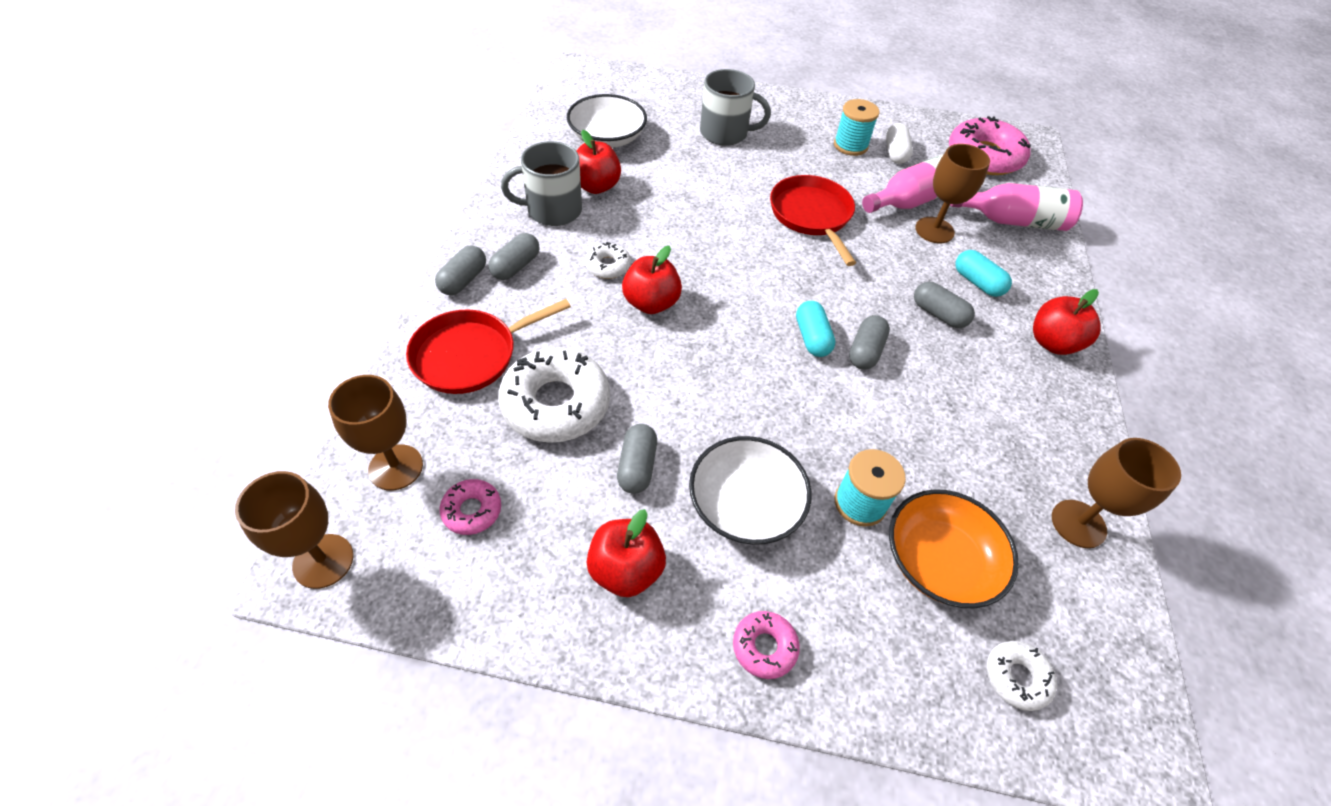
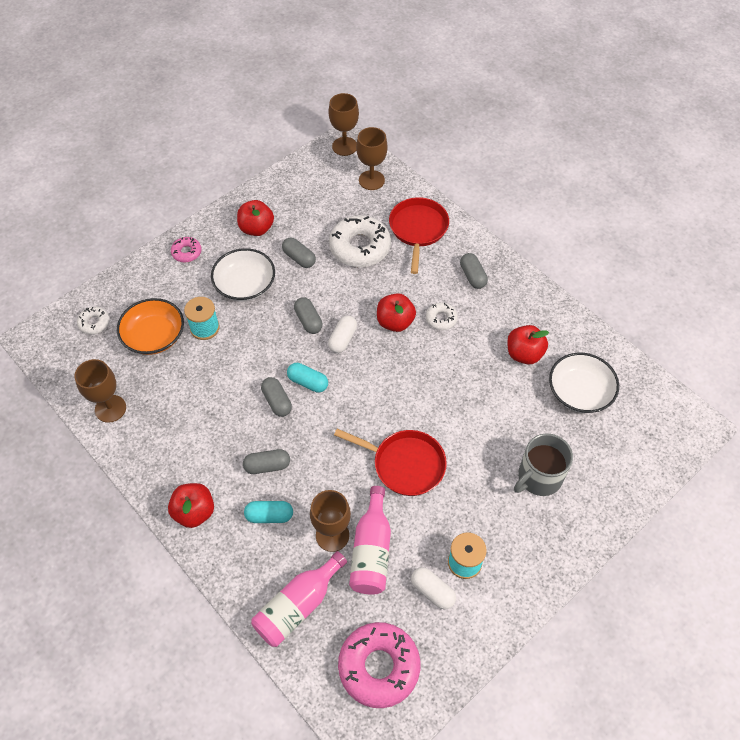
camera: 130 degrees right, 5 degrees up
(463, 280) = (478, 249): grey capsule -> grey capsule (308, 320)
(472, 510) = (328, 195): pink donut -> none
(553, 210) = (514, 318): grey mug -> none
(723, 338) = (343, 339): none -> white capsule

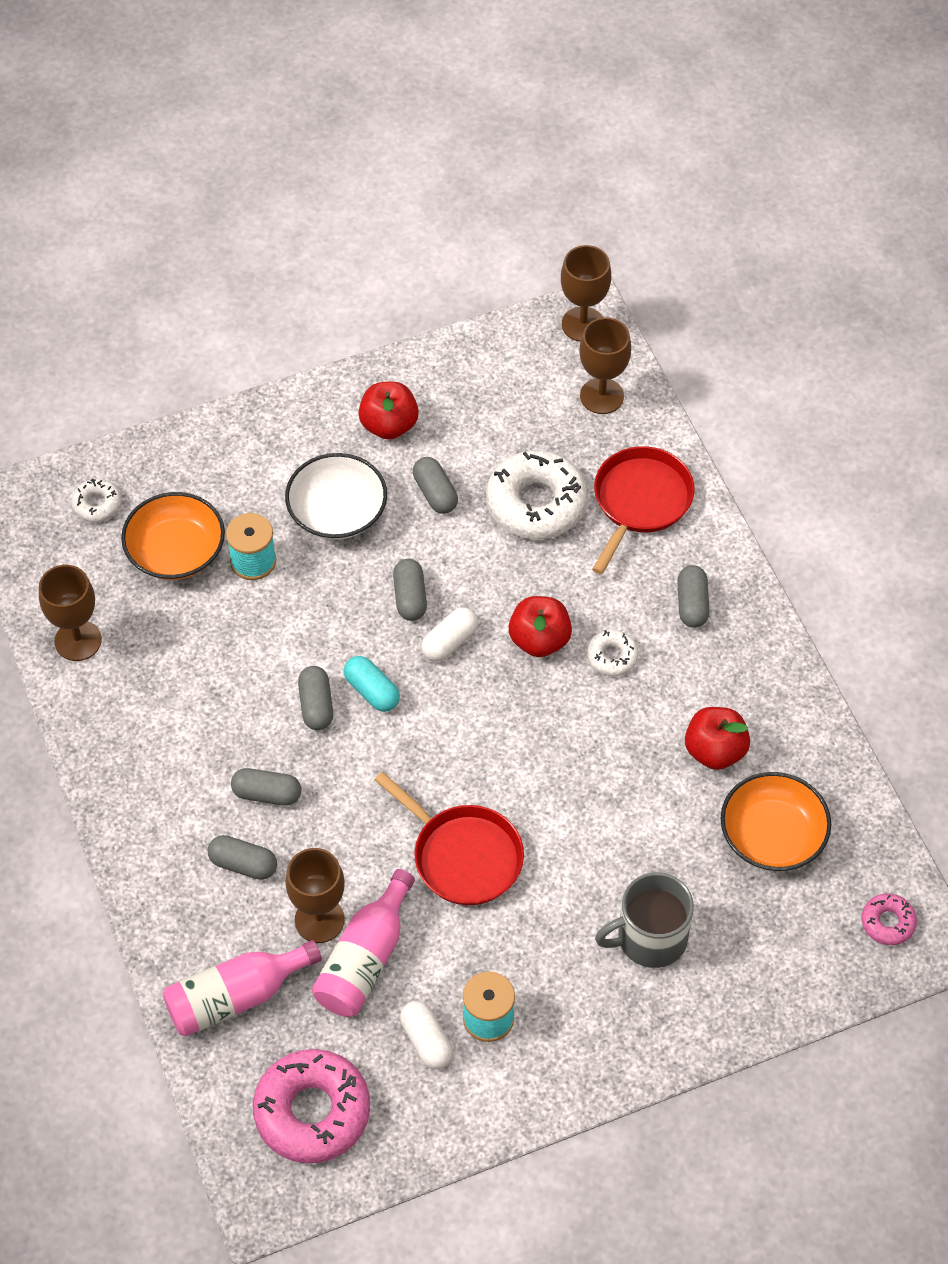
camera: 20 degrees right, 0 degrees up
(186, 252) = (269, 433): pink donut -> pink donut (888, 922)
(194, 512) = (143, 825): red apple -> none
(269, 516) = (243, 864): turquoise capsule -> grey capsule
(579, 392) = (772, 835): white bowl -> orange bowl

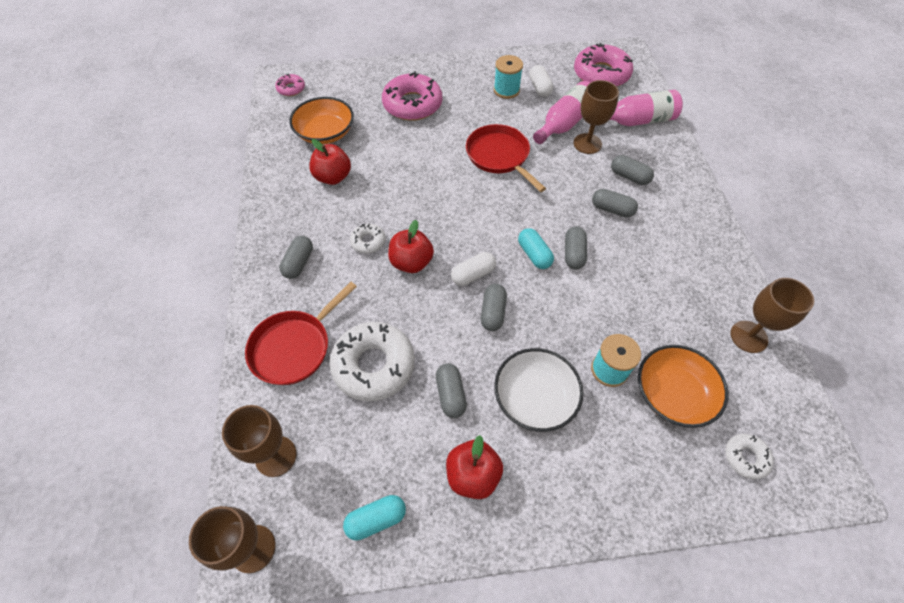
camera: 165 degrees left, 0 degrees up
(474, 369) = (376, 519): none -> turquoise capsule
(650, 938) = (412, 104): grey mug -> pink donut

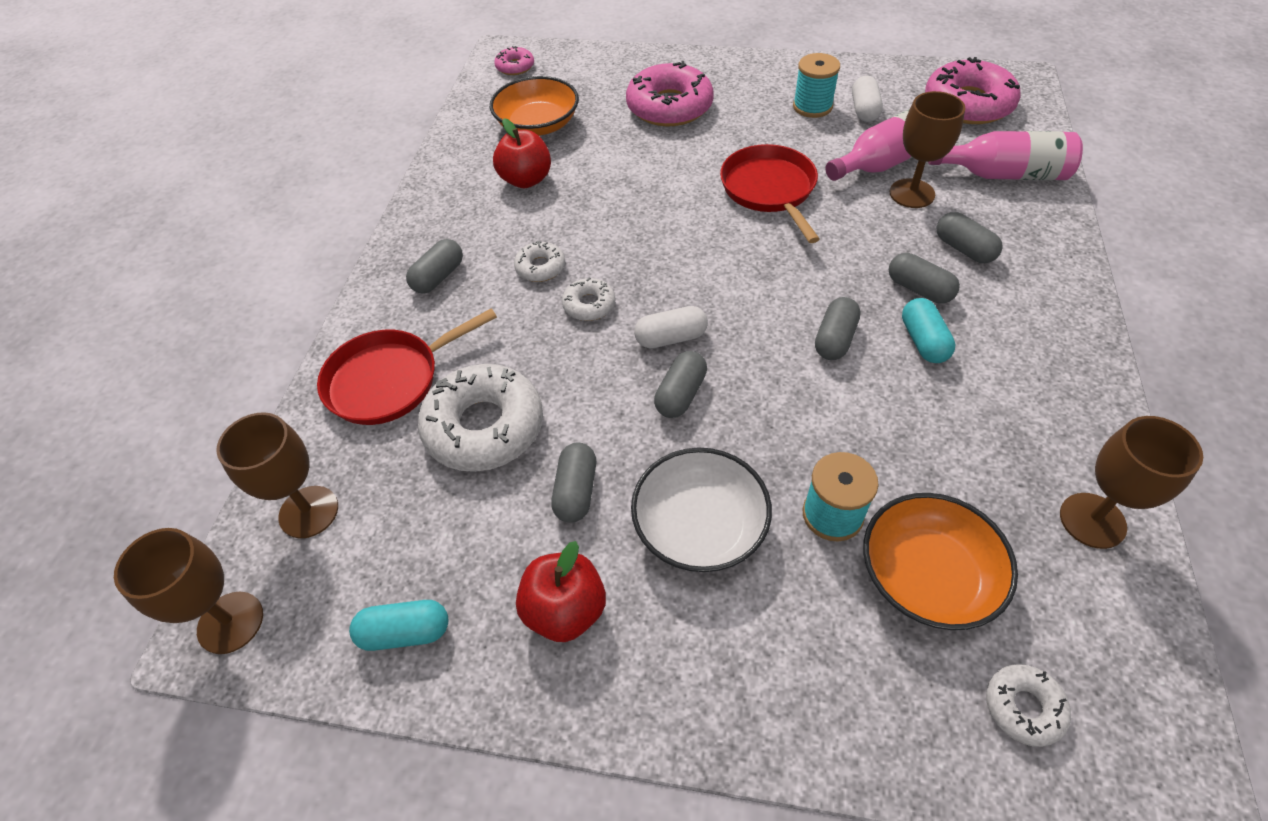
camera: 20 degrees right, 5 degrees down
(411, 262) = (589, 305): red apple -> white donut
(534, 254) = (772, 329): turquoise capsule -> turquoise capsule (923, 341)

